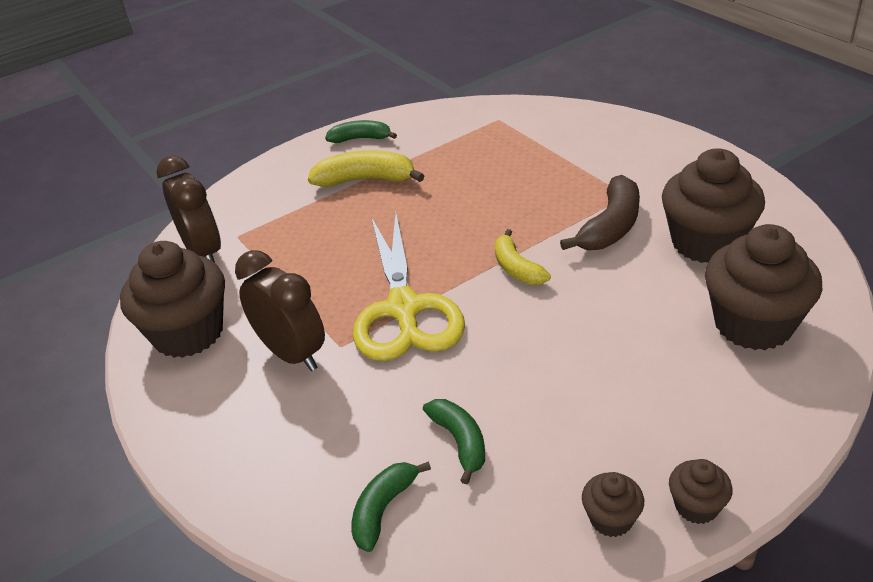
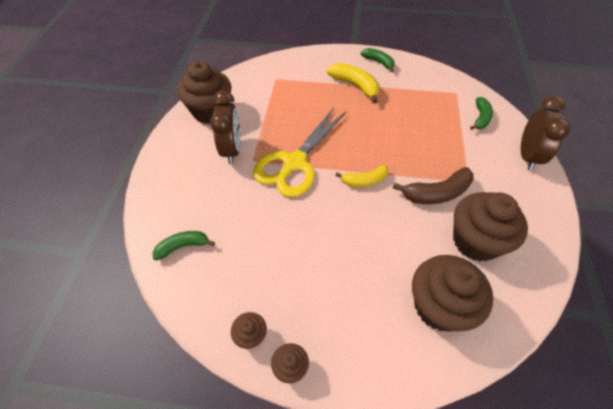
camera: 40 degrees right, 15 degrees up
(203, 252) = (256, 78): brown clock -> brown clock (527, 156)
(460, 442) = (241, 243): green banana -> green banana (480, 118)
(517, 268) = (364, 180): yellow banana -> yellow banana turned 120 degrees counterclockwise

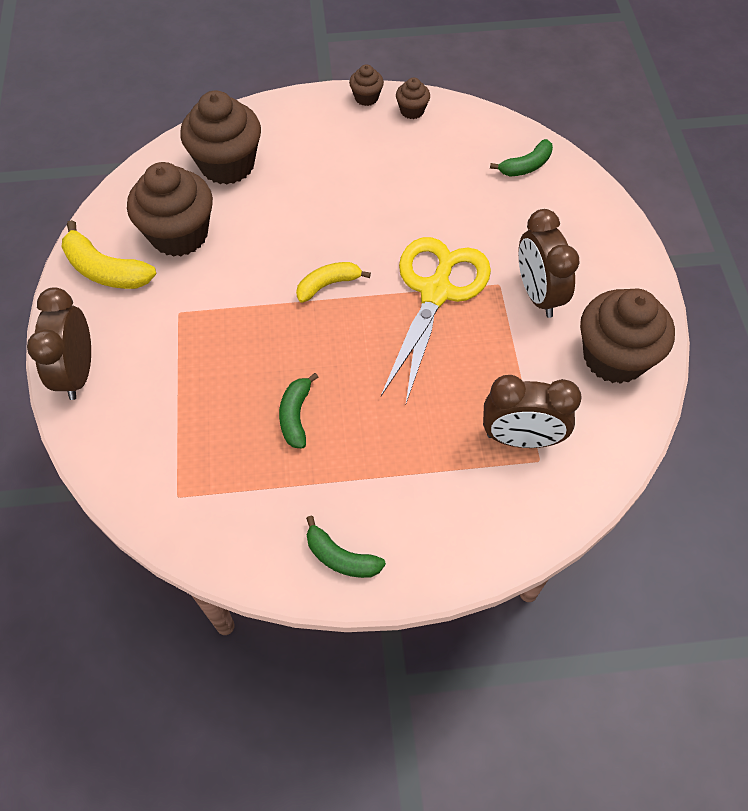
camera: 165 degrees right, 5 degrees up
(280, 87) = (521, 438): none -> brown clock
(355, 86) = (377, 473): yellow banana -> yellow banana (106, 270)
(436, 193) = (225, 286): brown banana -> none
(480, 118) = (140, 439): green banana -> green banana (296, 416)

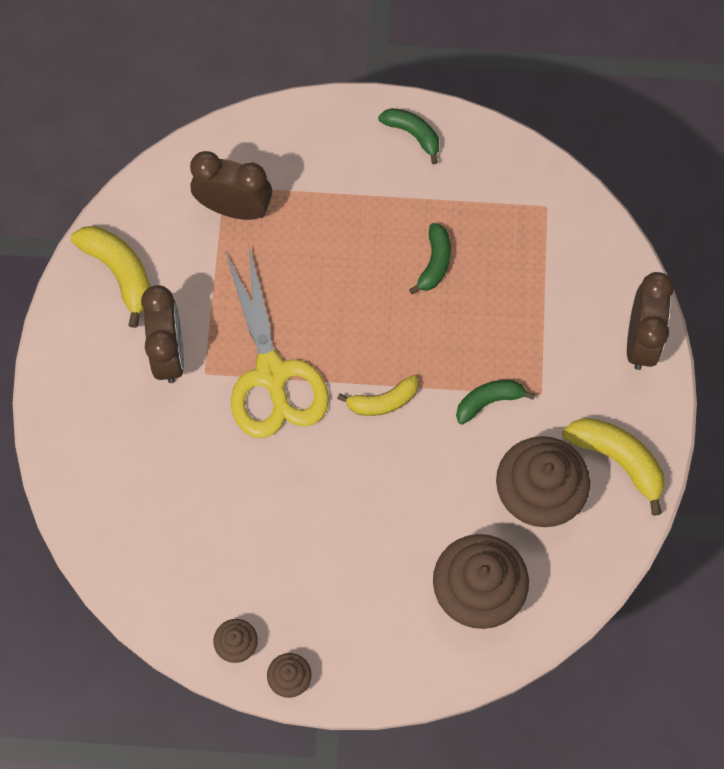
camera: 170 degrees left, 10 degrees up
(436, 291) = (272, 375): yellow scissors -> yellow scissors turned 45 degrees counterclockwise
(526, 166) = (124, 528): green banana -> green banana (488, 401)
(614, 357) = (119, 273): brown cupcake -> yellow banana

